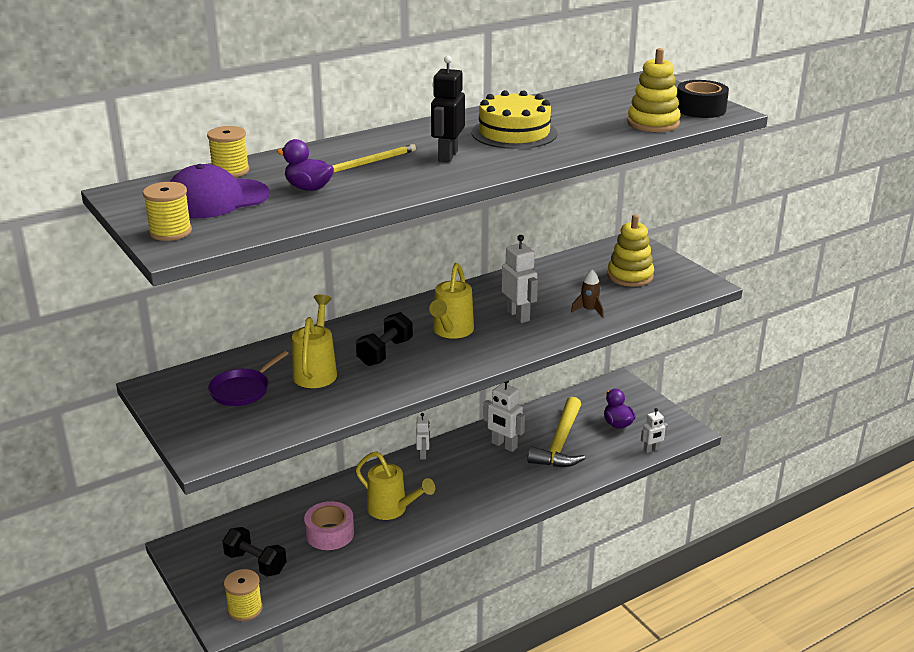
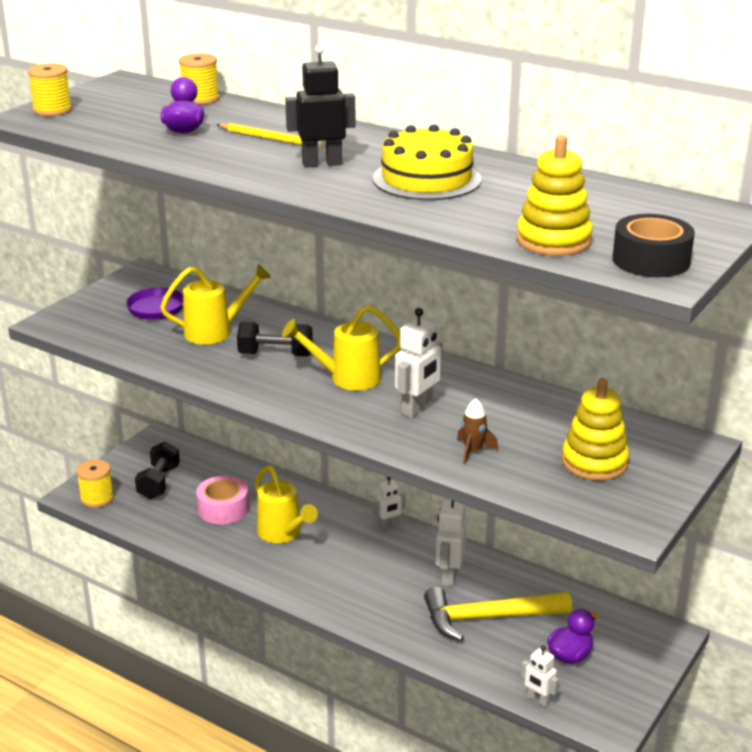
camera: 65 degrees right, 0 degrees up
(216, 199) = (132, 108): purple cap -> none
(392, 509) = (283, 534): yellow watering can -> yellow watering can turned 45 degrees counterclockwise

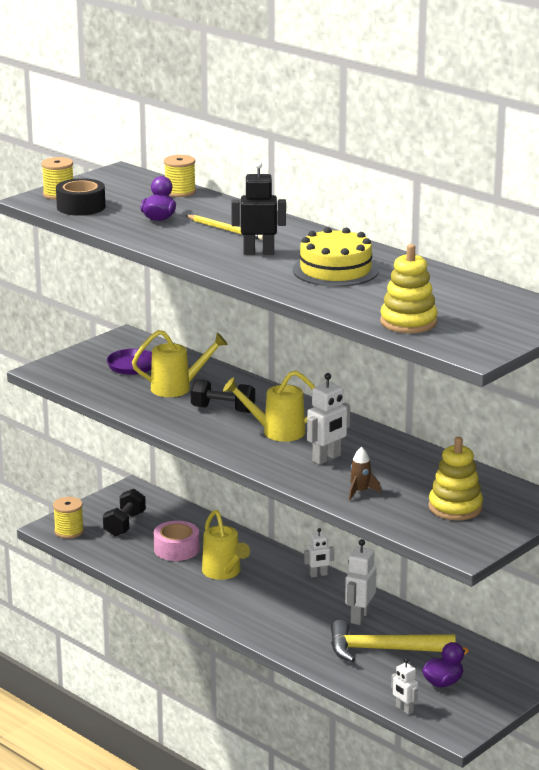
camera: 10 degrees right, 5 degrees down
(651, 260) = (473, 341): black tape -> black tape (81, 207)

